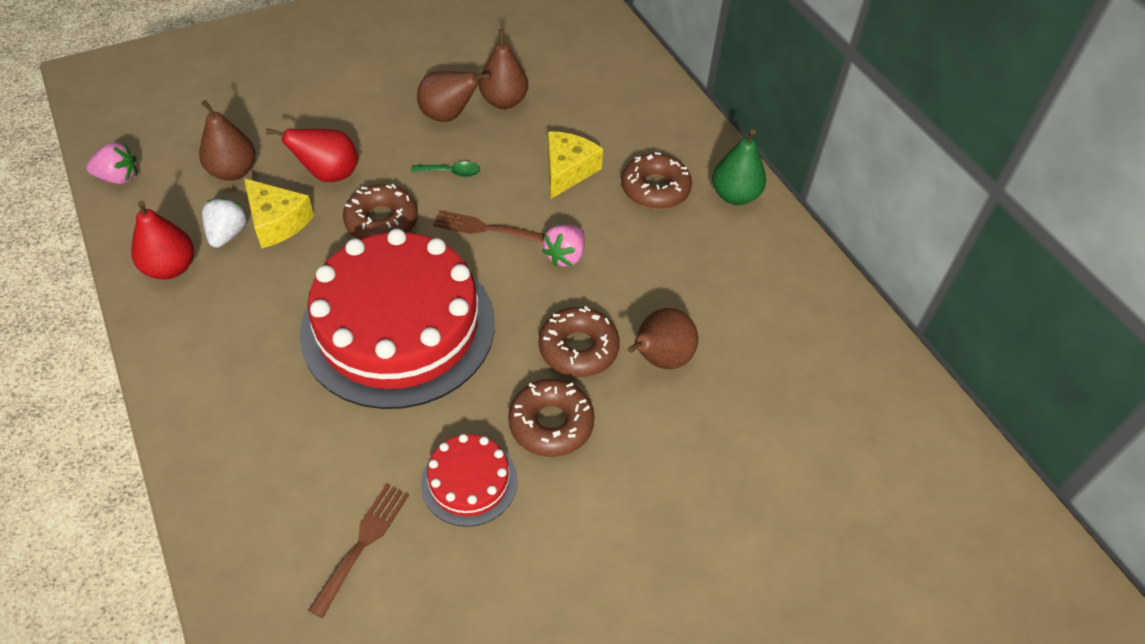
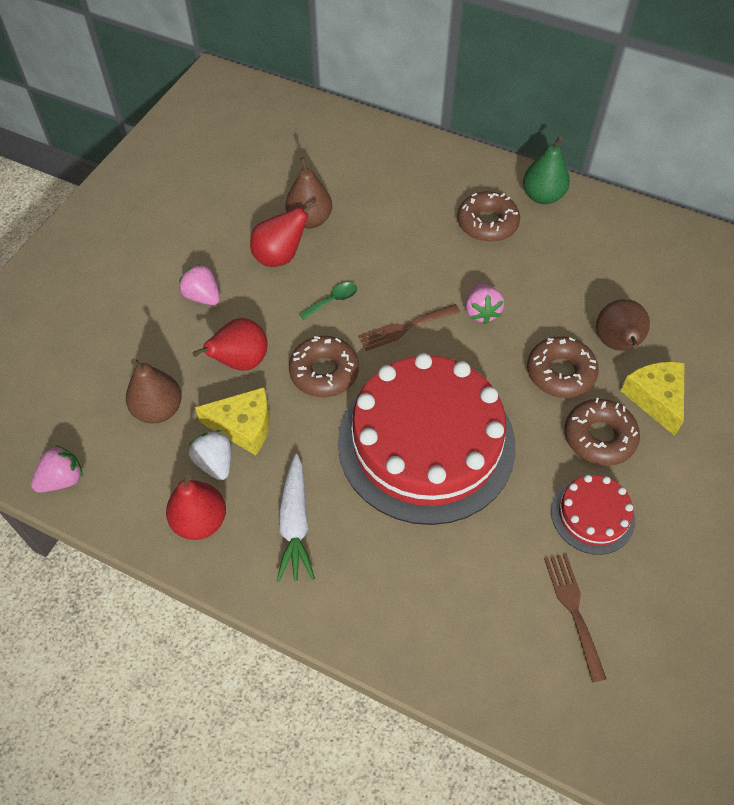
camera: 35 degrees left, 5 degrees up
(231, 316) = (295, 524): none -> white carrot
(356, 111) = (203, 296): none -> pink strawberry
(448, 116) = (280, 257): brown pear -> red pear
(568, 171) = (414, 247): yellow cheese -> yellow cheese (655, 398)

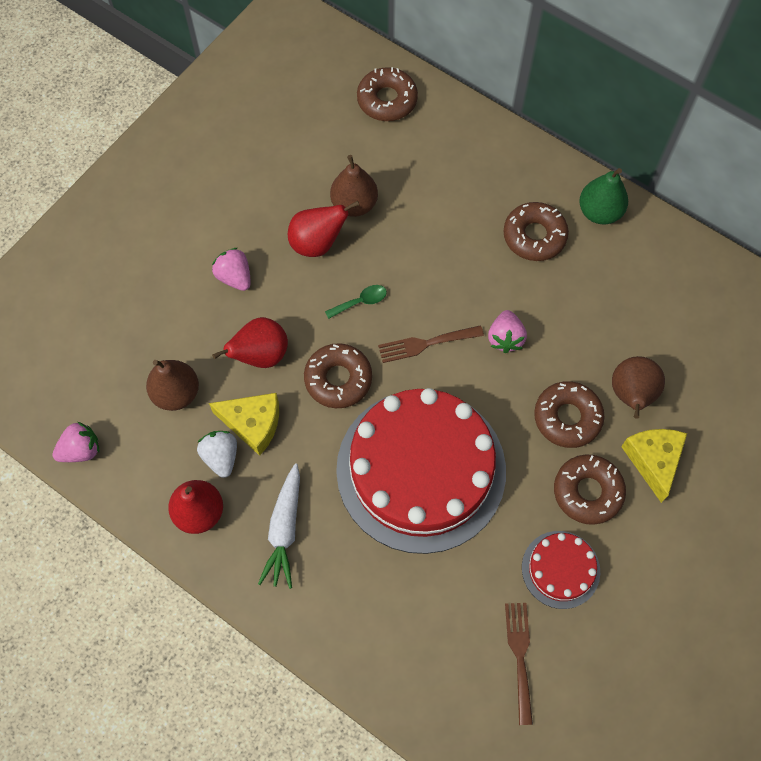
camera: 10 degrees right, 10 degrees up
(323, 134) = (387, 100): none -> brown donut

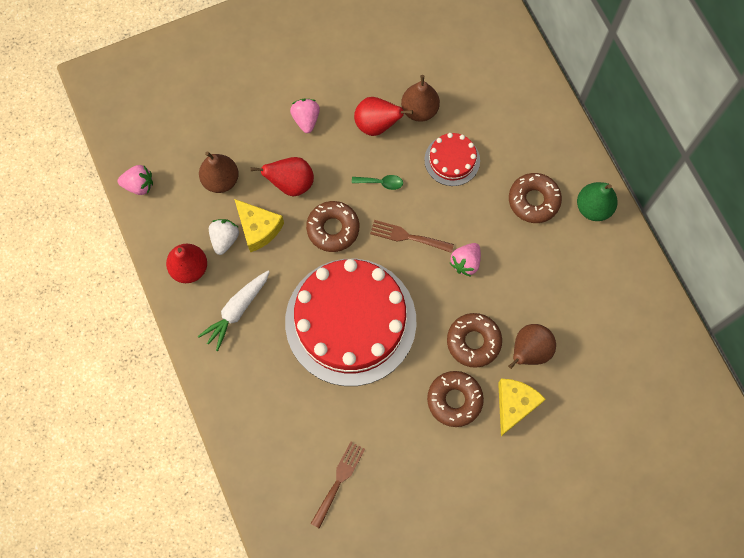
camera: 30 degrees right, 5 degrees up
(387, 100) = (490, 44): brown donut -> none
(560, 569) = (402, 441): red cake -> red cake (452, 160)

